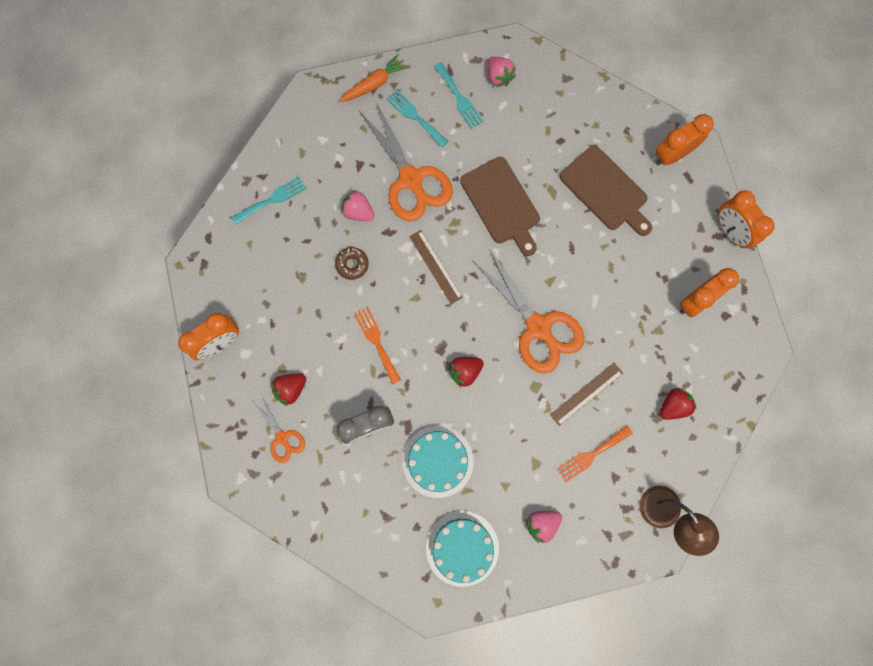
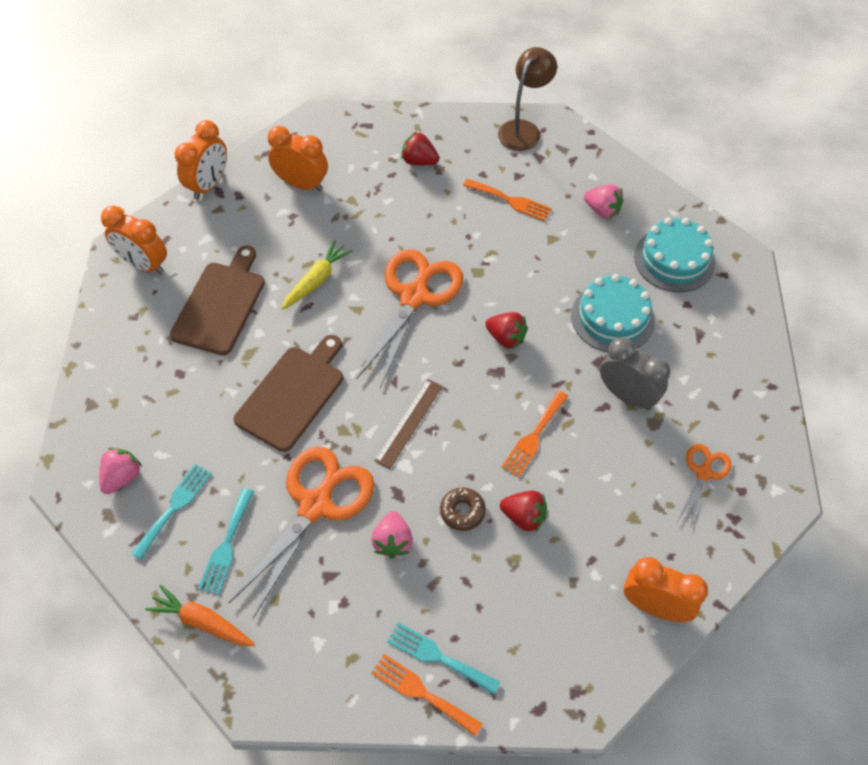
camera: 120 degrees left, 20 degrees down
(258, 180) = (422, 692): none -> orange fork
(291, 389) = (647, 495): red strawberry -> red strawberry (524, 517)
(586, 394) = (455, 228): brown ruler -> none
(592, 266) = (317, 280): none -> yellow carrot

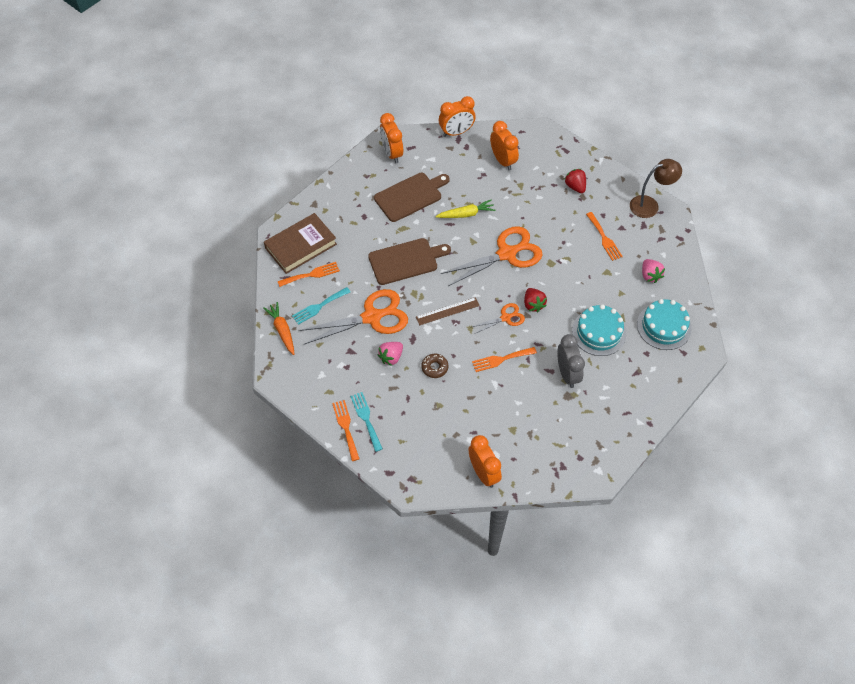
camera: 40 degrees right, 0 degrees up
(122, 477) = (301, 246): pink strawberry -> brown book
(174, 507) = (311, 274): turquoise fork -> orange fork
(524, 517) = (461, 390): red strawberry -> none
(703, 473) = (569, 436): orange scissors -> orange scissors (505, 318)

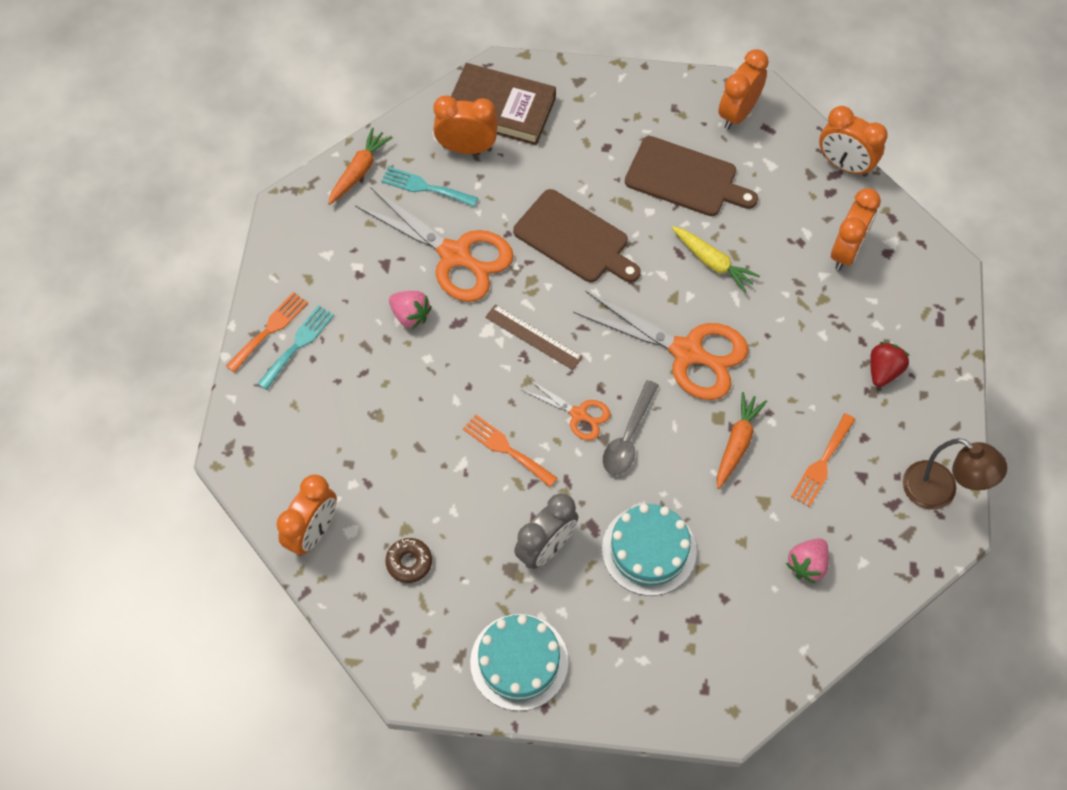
camera: 55 degrees right, 5 degrees up
(311, 274) = (467, 148): orange fork -> orange clock
(391, 357) = (410, 315): pink strawberry -> pink strawberry turned 150 degrees counterclockwise
(434, 367) = (432, 376): brown donut -> brown donut (409, 562)
(533, 304) = (628, 436): red strawberry -> grey spoon
(569, 264) = (737, 443): none -> orange carrot
(664, 326) = (730, 635): turquoise cake -> turquoise cake (519, 662)

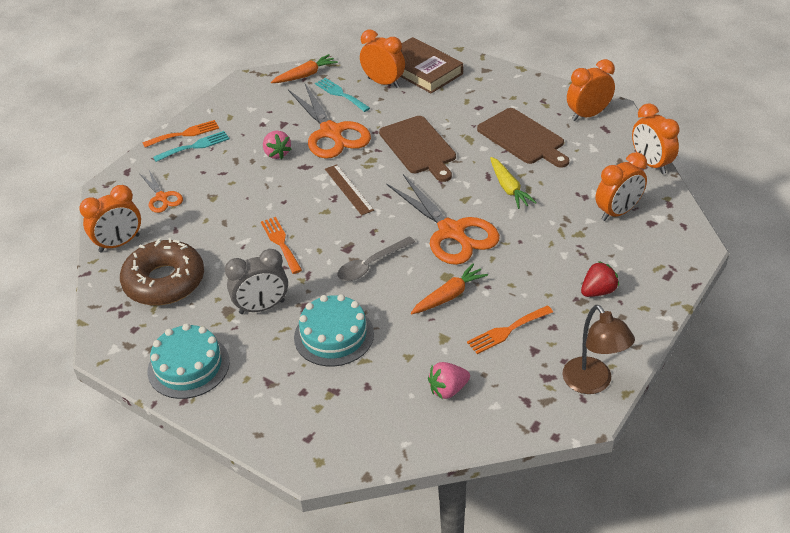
camera: 30 degrees right, 20 degrees down
(409, 562) = (164, 281): brown donut -> brown donut, size x2.25
(578, 414) = (345, 240): orange scissors -> orange scissors (162, 197)

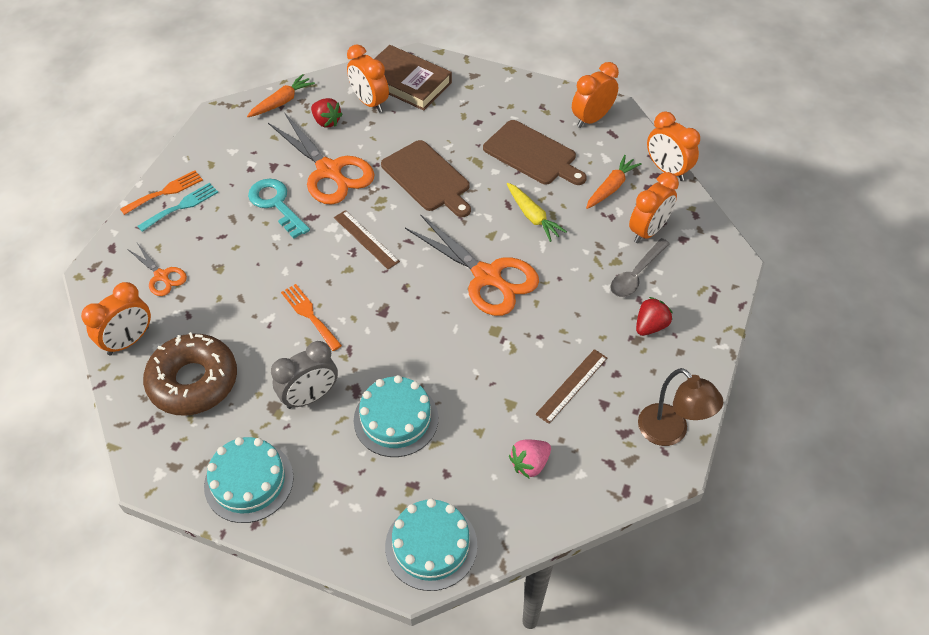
camera: 15 degrees left, 10 degrees up
(277, 153) = (276, 204): pink strawberry -> turquoise key
(336, 442) = (431, 545): none -> turquoise cake
(340, 94) = (326, 121): turquoise fork -> red strawberry
(371, 265) = (413, 328): grey spoon -> grey spoon (636, 274)
(383, 83) = (369, 102): orange clock -> orange clock turned 150 degrees counterclockwise
(449, 296) = (503, 353): orange carrot -> orange carrot (611, 187)
(507, 331) = (572, 385): orange fork -> brown ruler

